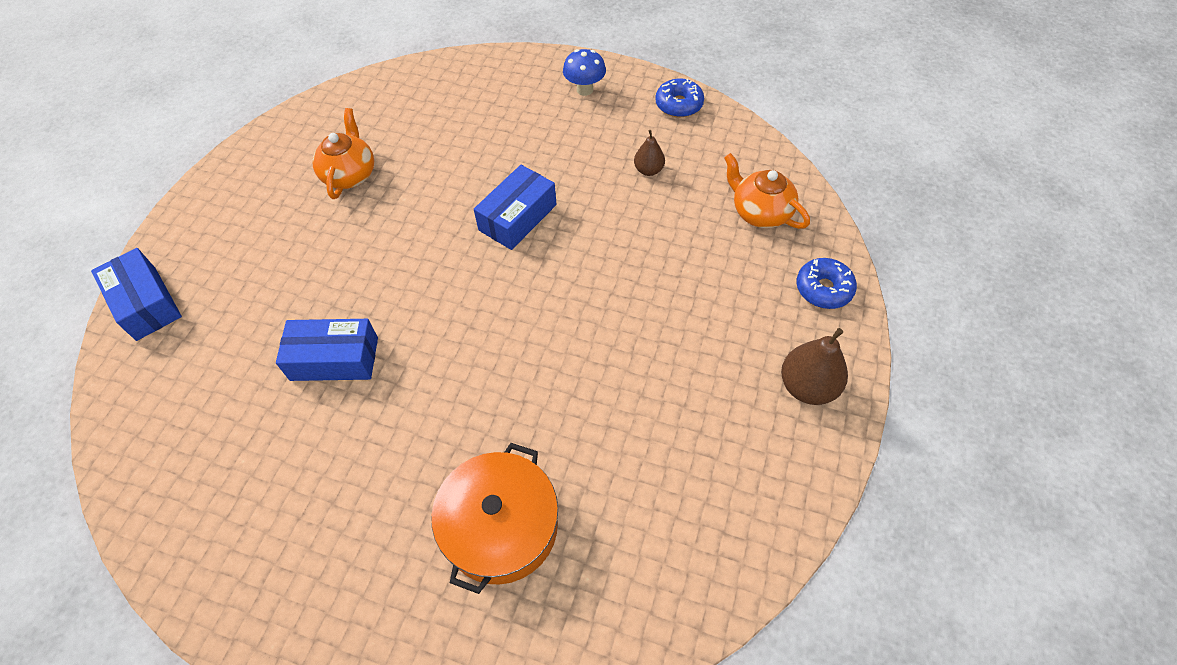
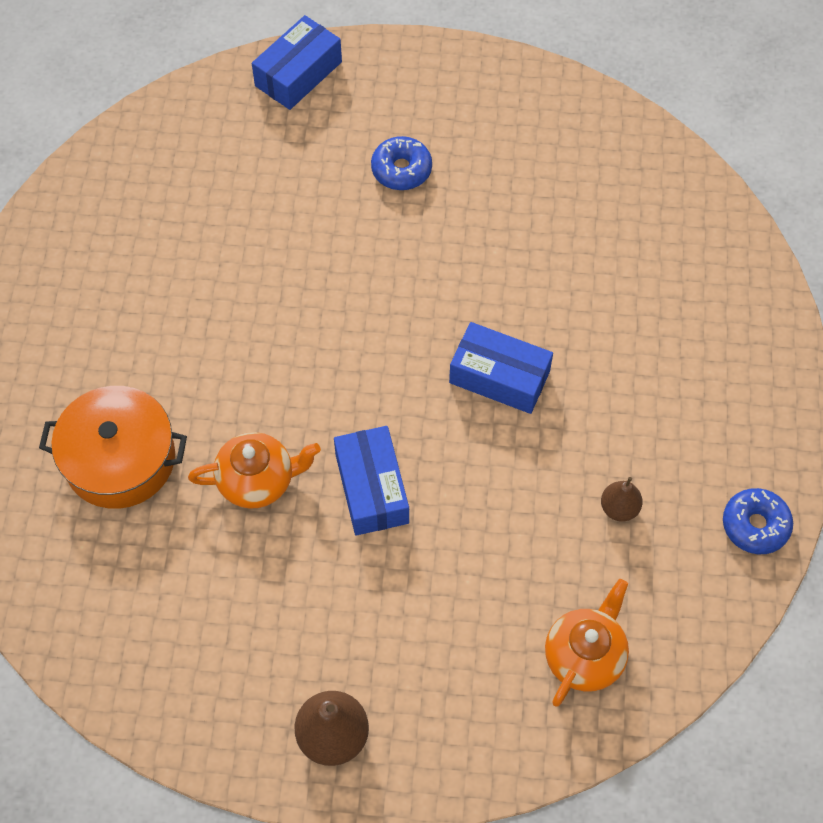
camera: 75 degrees right, 5 degrees up
(334, 359) = (270, 258): blue box -> blue box (372, 488)
(350, 175) = (515, 186): orange teapot -> orange teapot (257, 480)
(585, 90) = (744, 401): blue mushroom -> none
(823, 289) = (478, 745): blue donut -> blue donut (401, 169)

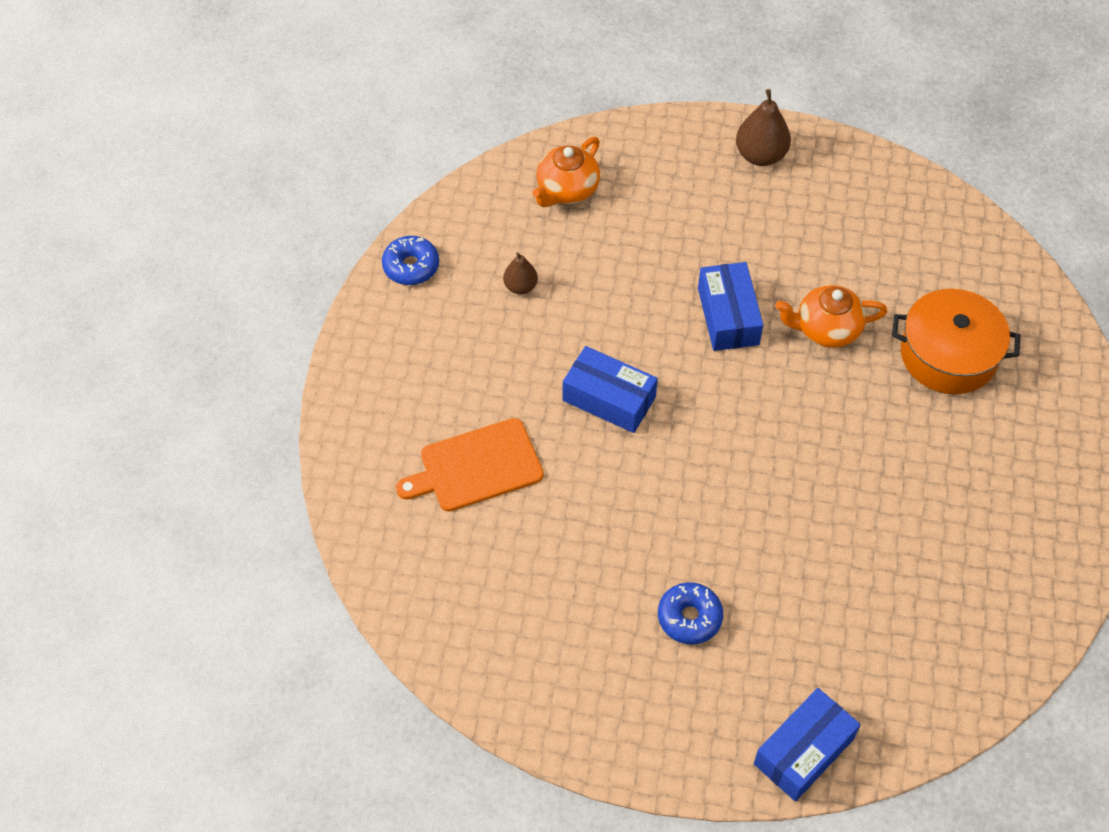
camera: 175 degrees left, 5 degrees down
(628, 293) = (476, 467): none -> orange cutting board

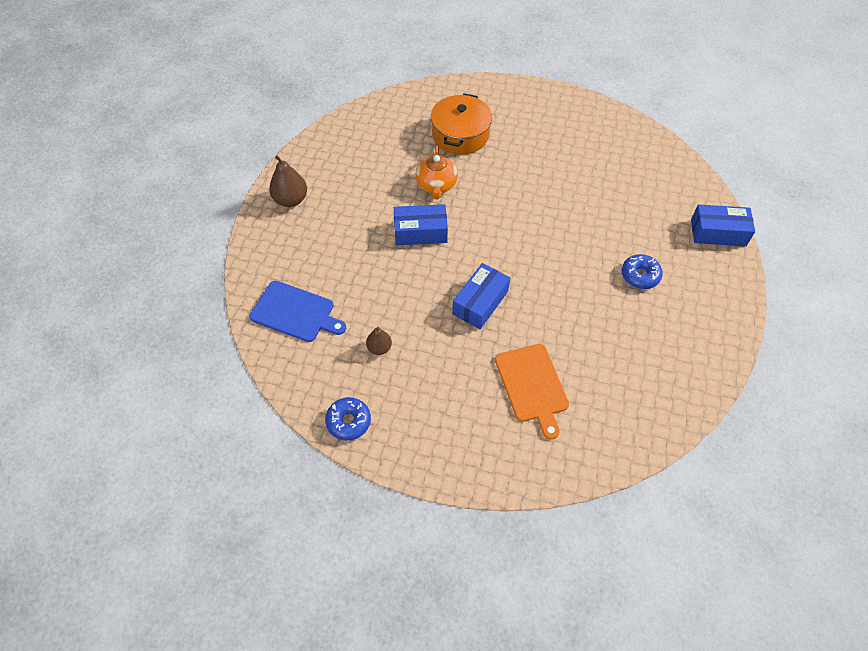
camera: 85 degrees left, 0 degrees up
(566, 190) = (295, 312): orange teapot -> blue cutting board
(804, 751) = (718, 232): blue box -> blue box turned 45 degrees counterclockwise

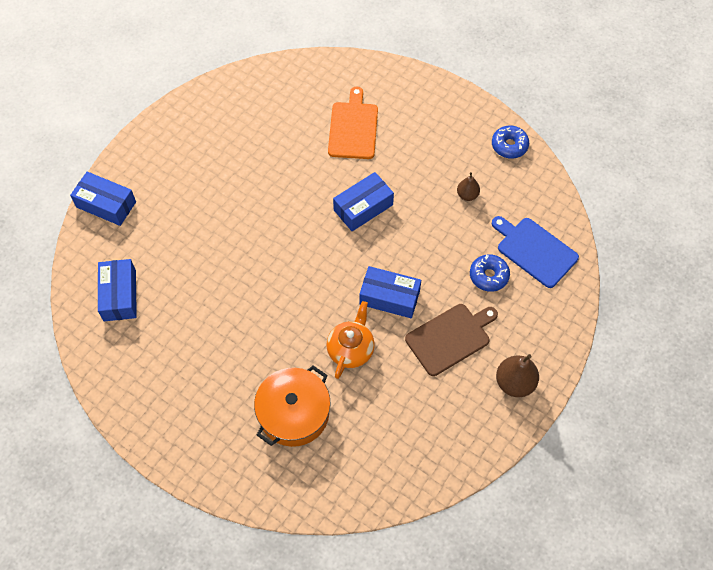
camera: 160 degrees left, 5 degrees up
(355, 217) = (450, 338): none -> brown cutting board
(640, 275) = (207, 187): blue donut -> blue donut (489, 276)
(647, 169) = (119, 295): none -> blue box

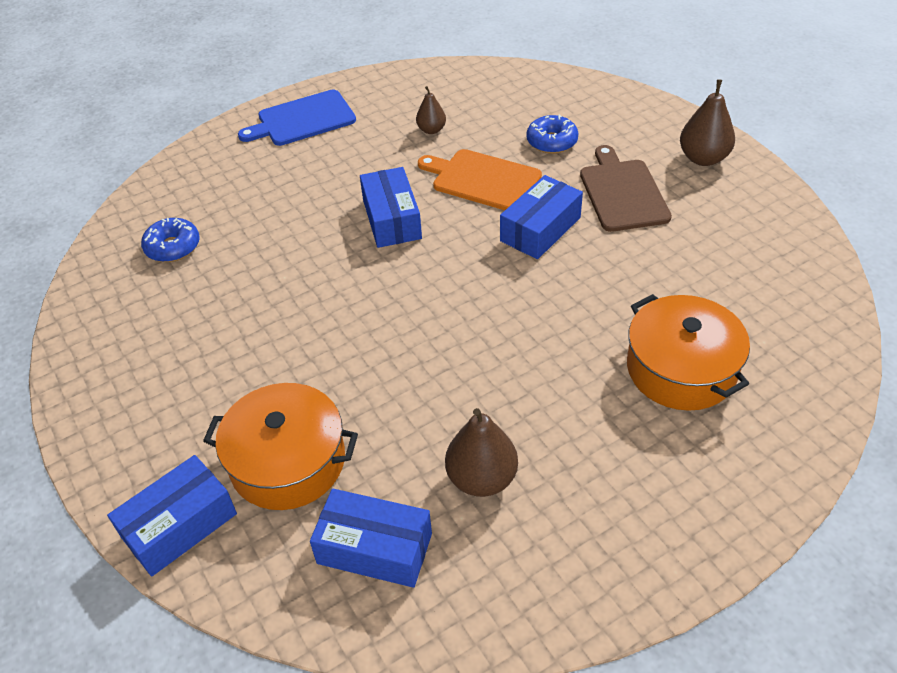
camera: 65 degrees left, 15 degrees down
(158, 234) = (288, 461): none -> orange pot
(177, 329) = (481, 478): none -> brown pear
(351, 349) = (602, 284): orange teapot -> none
(353, 128) = (263, 198): orange cutting board -> orange cutting board (482, 180)
(509, 145) = (386, 83): blue donut -> blue donut (173, 247)
(534, 250) = (536, 101): blue cutting board -> blue cutting board (302, 119)

